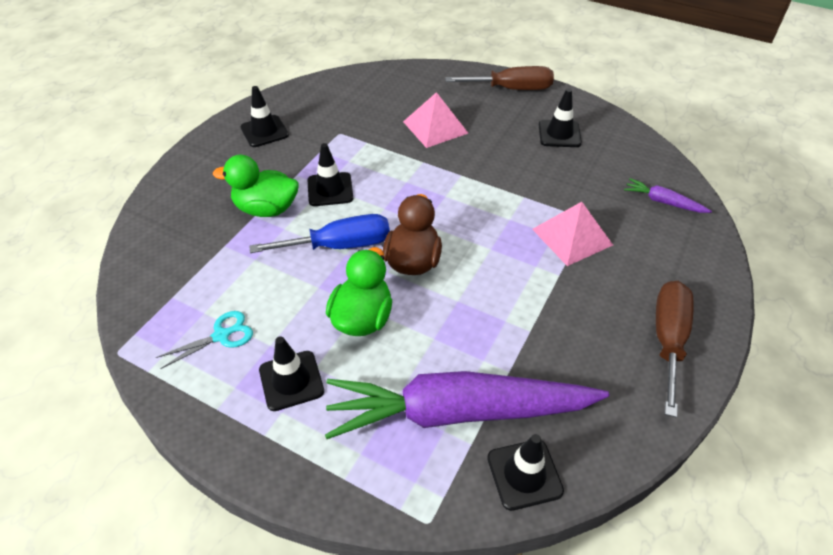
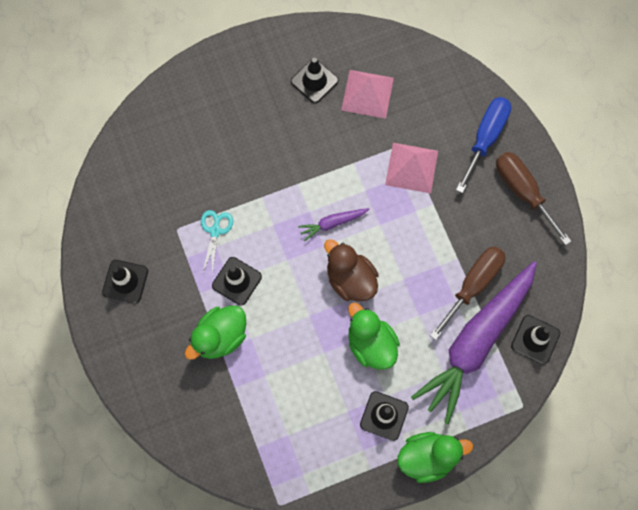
camera: 50 degrees left, 25 degrees up
(221, 336) = (316, 435): turquoise scissors -> turquoise scissors (215, 231)
(274, 458) = (427, 457): none -> green duck
(340, 245) = (298, 314): blue screwdriver -> blue screwdriver (485, 138)
(435, 127) = (231, 157): pink pyramid -> pink pyramid (367, 94)
(511, 89) = (235, 64): brown screwdriver -> brown screwdriver (473, 285)
(663, 202) = (431, 84): purple carrot -> purple carrot (332, 223)

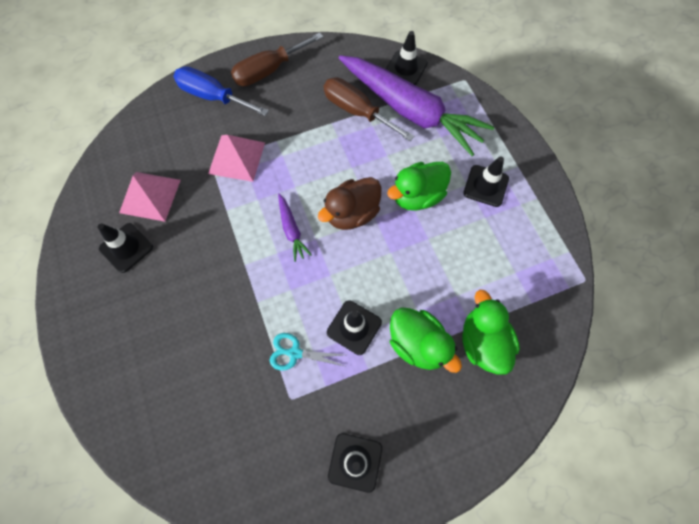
camera: 90 degrees left, 5 degrees down
(427, 457) = (519, 151): green duck -> green duck (482, 342)

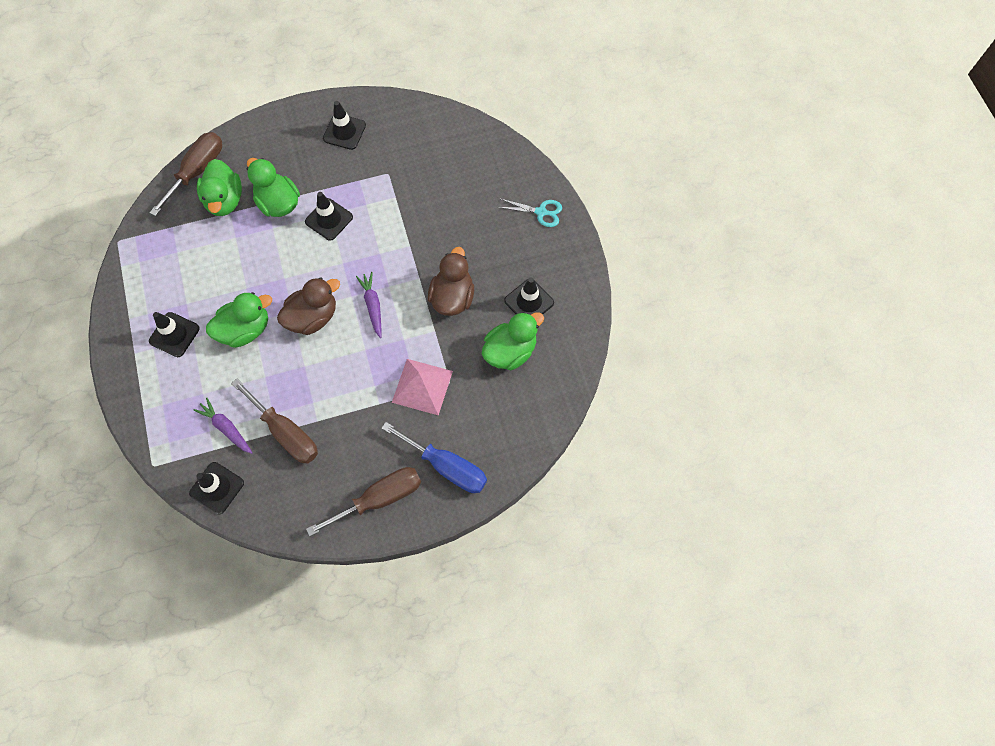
camera: 175 degrees left, 0 degrees up
(150, 196) = (510, 351): pink pyramid -> green duck
(208, 246) = (452, 297): none -> brown duck
(295, 353) = (380, 204): turquoise scissors -> turquoise scissors (541, 212)
(411, 111) = (226, 428): purple carrot -> purple carrot, size x0.40
(529, 380) = (197, 171): none -> brown screwdriver

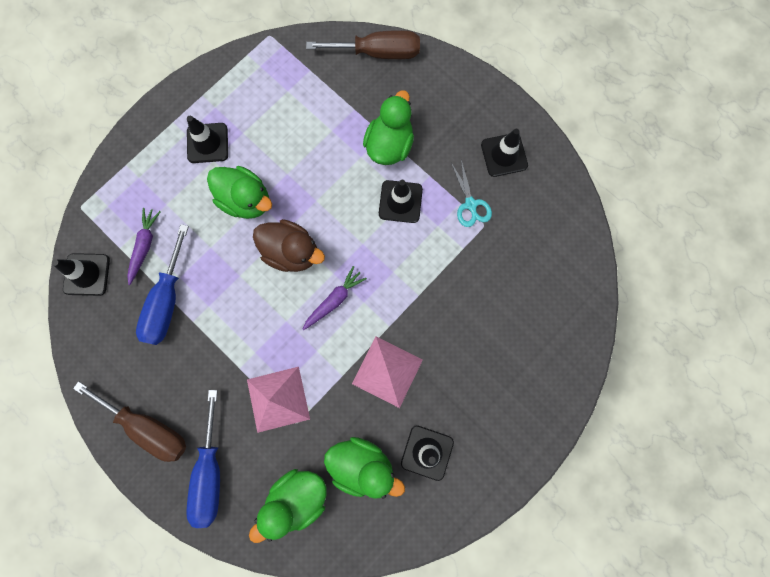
camera: 60 degrees right, 10 degrees up
(225, 200) = (363, 96): green duck -> green duck (297, 498)
(286, 432) = (167, 301): brown screwdriver -> blue screwdriver
(452, 297) = (387, 371): brown duck -> pink pyramid
(541, 212) = (536, 405): turquoise scissors -> turquoise scissors (470, 204)

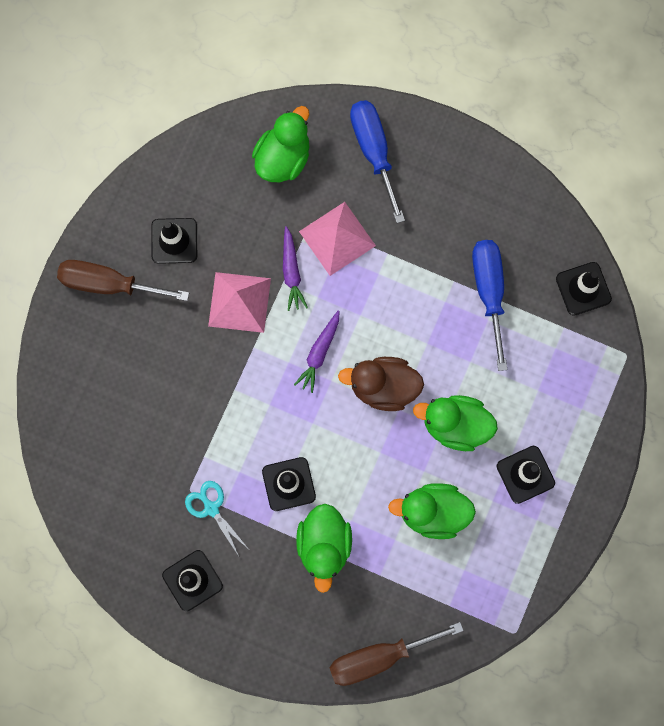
camera: 160 degrees right, 0 degrees up
(145, 246) = (538, 338): purple carrot -> purple carrot (291, 272)
(148, 427) = (451, 169): brown screwdriver -> brown screwdriver (109, 284)
(362, 465) = (232, 208): green duck -> green duck (433, 512)

